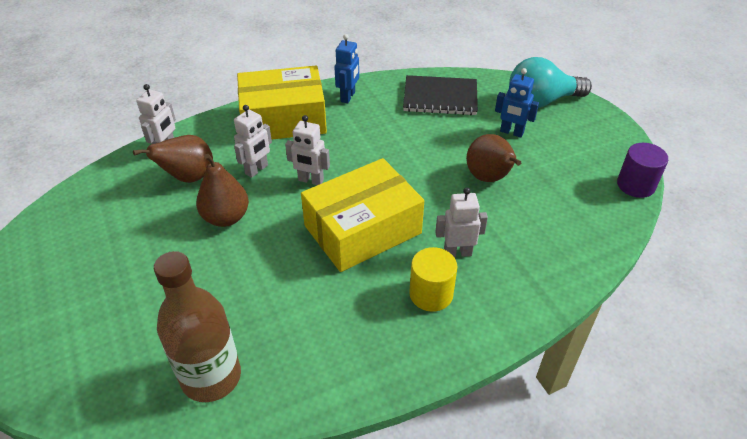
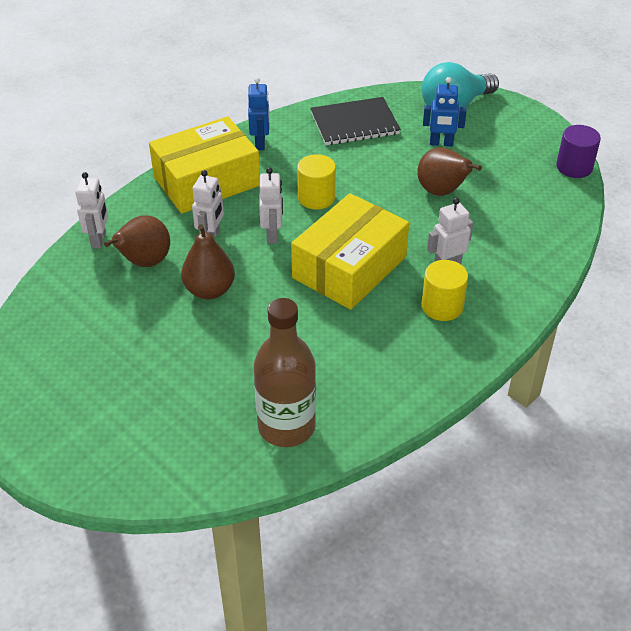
camera: 20 degrees left, 0 degrees up
(310, 180) = (272, 235): white robot -> white robot turned 90 degrees counterclockwise
(369, 156) = (316, 198): none -> yellow cylinder

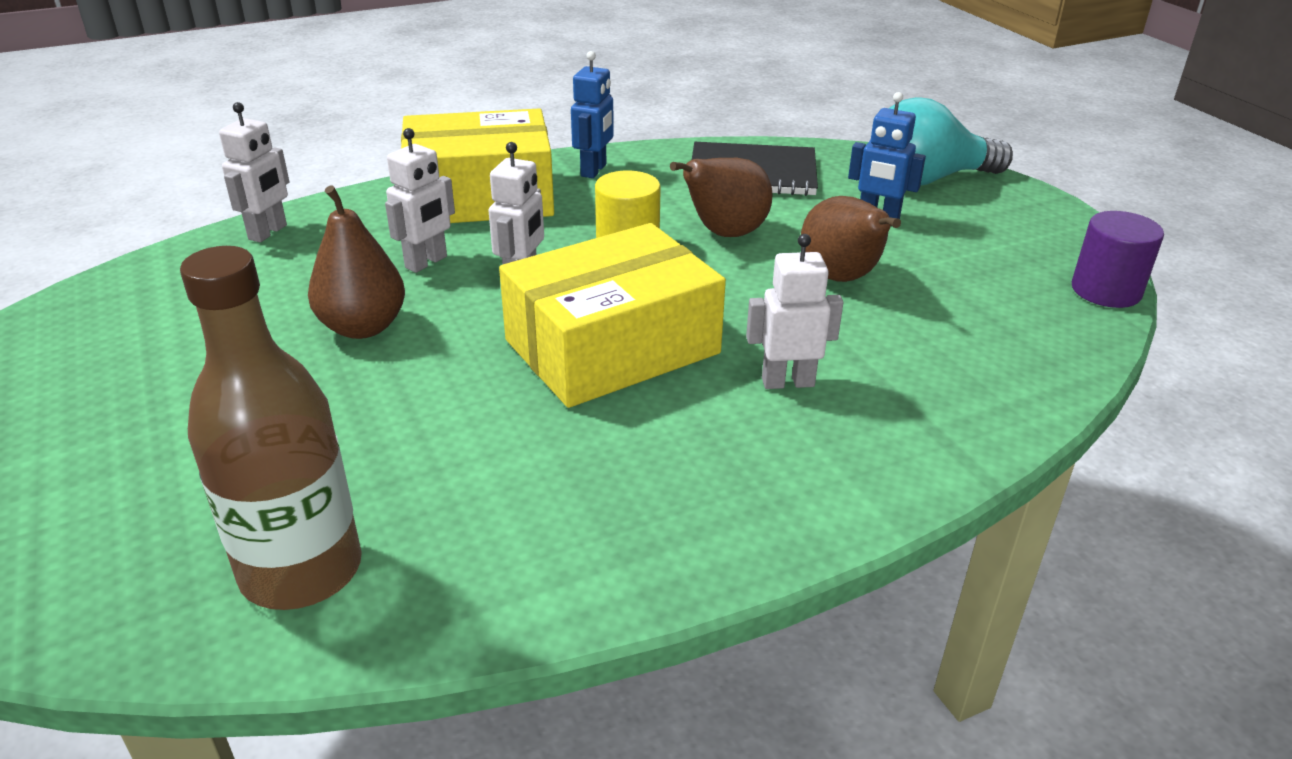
camera: 20 degrees right, 10 degrees down
(144, 262) = (303, 271): brown pear -> brown pear (724, 234)
(442, 306) = (739, 443): yellow cylinder -> none

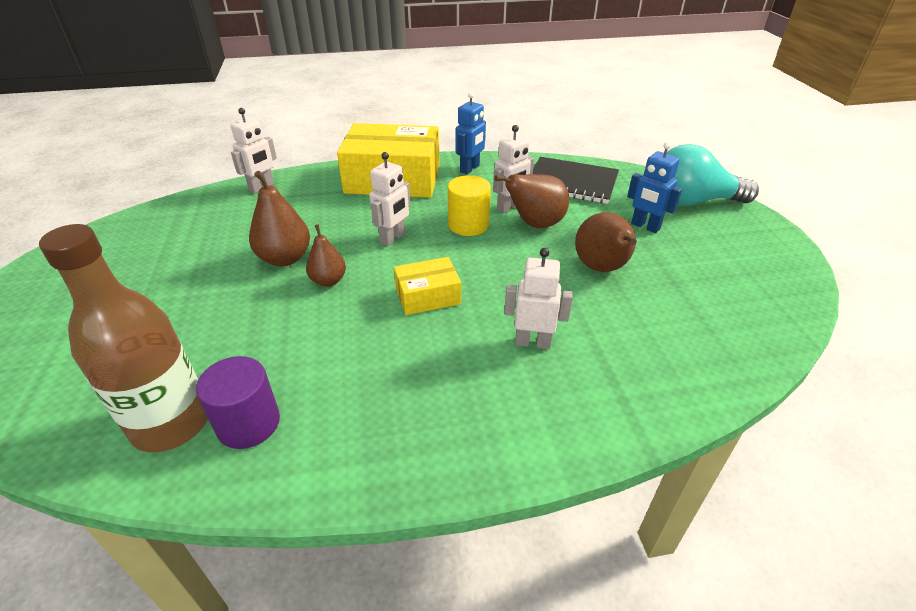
camera: 15 degrees right, 5 degrees up
(426, 262) = (341, 219): white robot -> white robot (509, 207)
(450, 348) = (328, 281): none -> brown pear
(612, 346) = (428, 296): yellow box -> yellow box, size x0.49
(1106, 291) = (796, 307): purple cylinder -> purple cylinder (248, 423)

